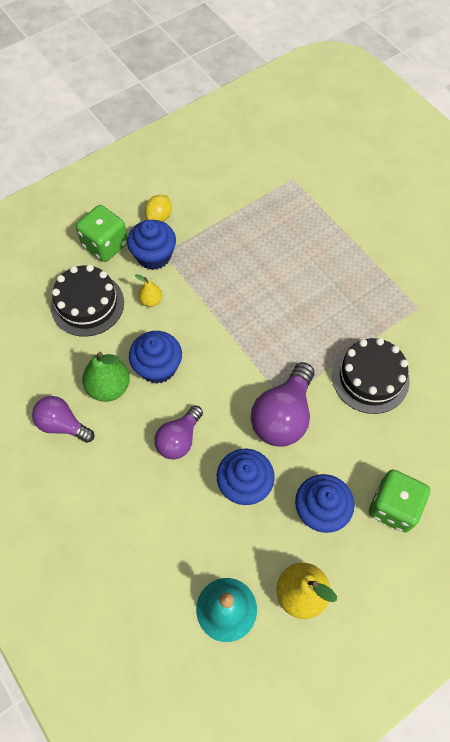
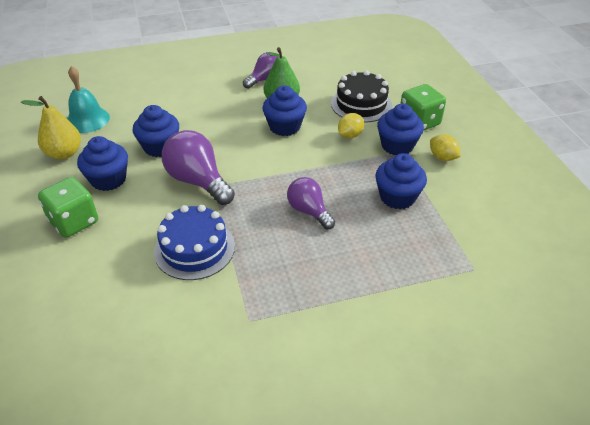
camera: 110 degrees right, 20 degrees down
(151, 300) = (350, 135): yellow pear -> yellow lemon
(179, 439) = (218, 125): purple light bulb -> purple light bulb (309, 211)
(232, 241) = (397, 197): none -> blue cupcake
(370, 378) = (194, 248): black cake -> blue cake

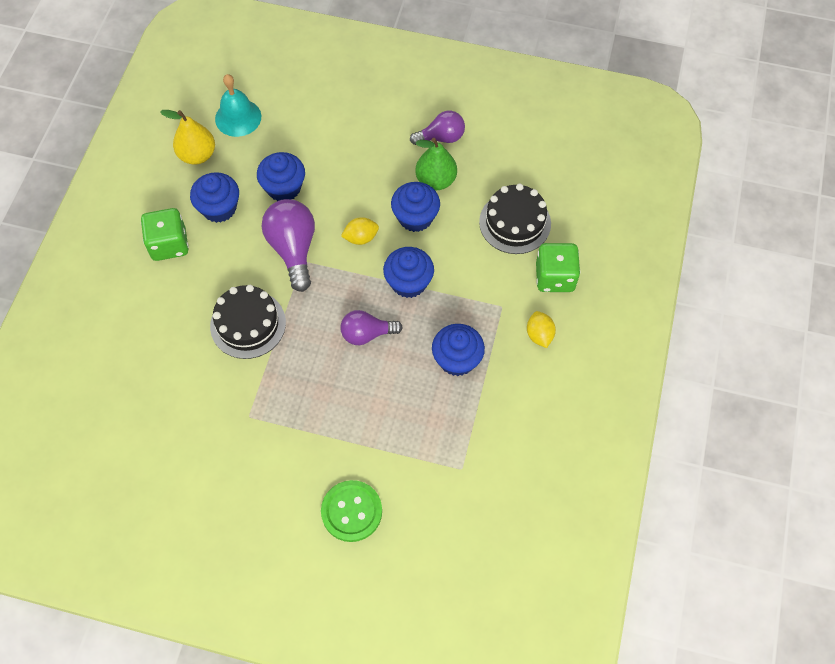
camera: 30 degrees right, 20 degrees up
(194, 248) = (248, 324): blue cake -> black cake
(309, 211) = (367, 334): purple light bulb -> purple light bulb turned 90 degrees counterclockwise
(350, 135) = (471, 260): yellow lemon -> yellow lemon (361, 238)
(397, 146) = (507, 297): blue cupcake -> blue cupcake (408, 282)
(414, 351) = (351, 511): none -> green button

